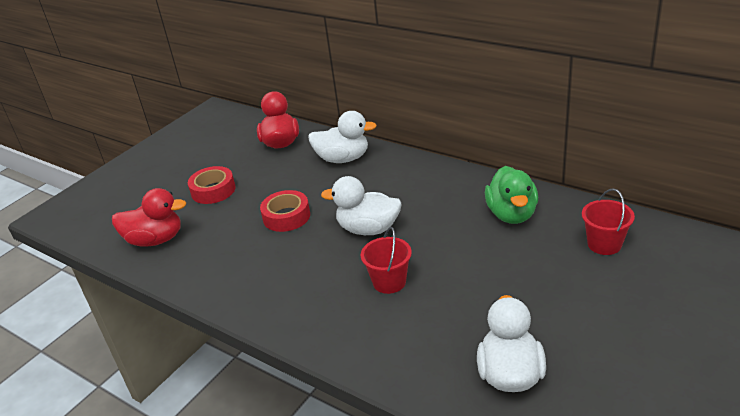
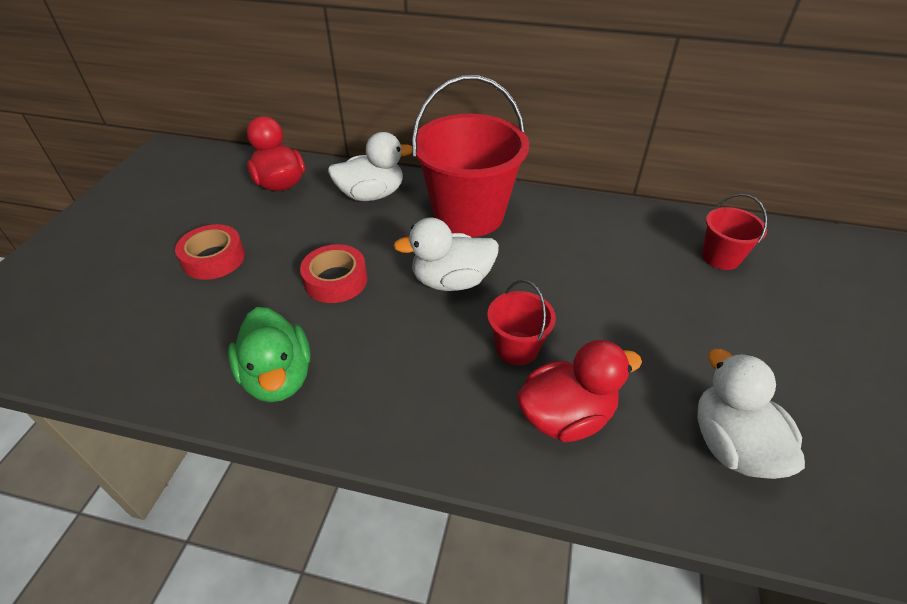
camera: 25 degrees left, 10 degrees up
(155, 240) = (154, 346): red duck -> red duck (566, 416)
(409, 183) = (468, 214): none -> red bucket
(511, 214) = (605, 237): green duck -> green duck (278, 377)

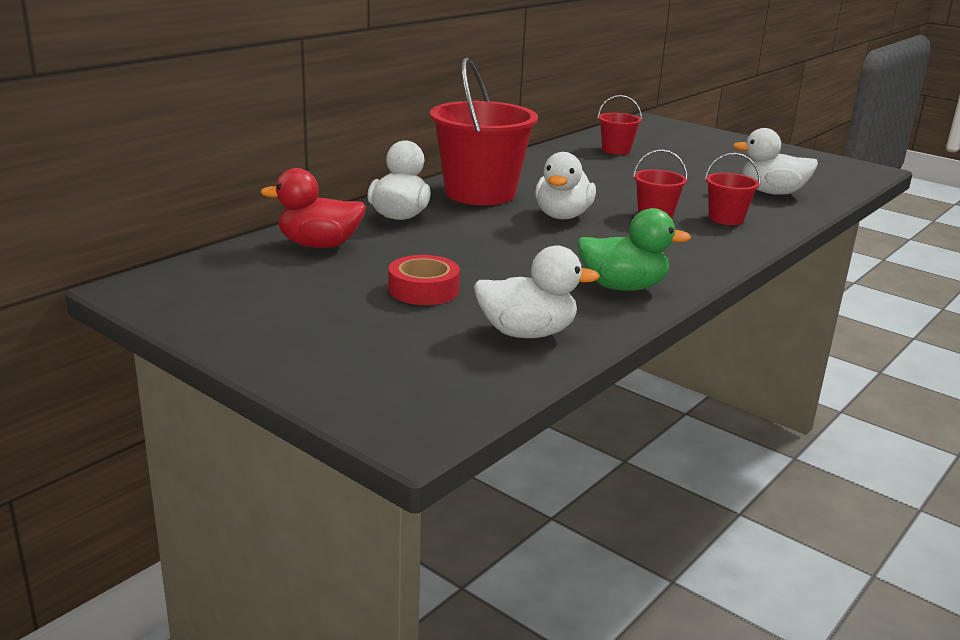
camera: 65 degrees left, 20 degrees down
(141, 343) = (527, 333): none -> white duck
(336, 280) = (518, 250): red tape -> none
(566, 416) = (726, 219): red duck -> red bucket

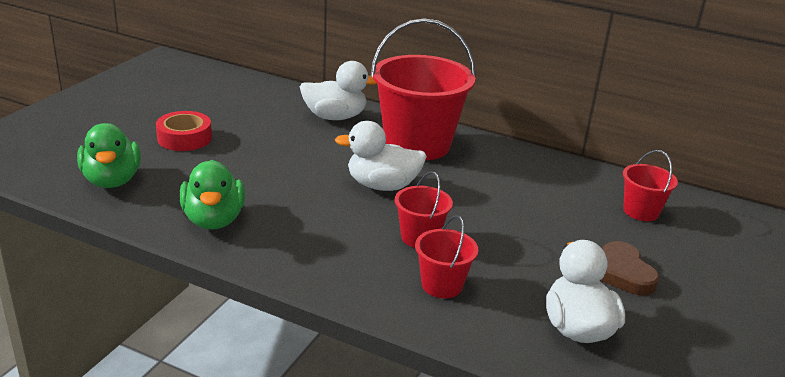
camera: 75 degrees right, 5 degrees up
(319, 245) = (256, 96): red duck -> none
(527, 333) = (112, 180): white duck -> green duck
(702, 170) = (622, 273): none -> brown heart

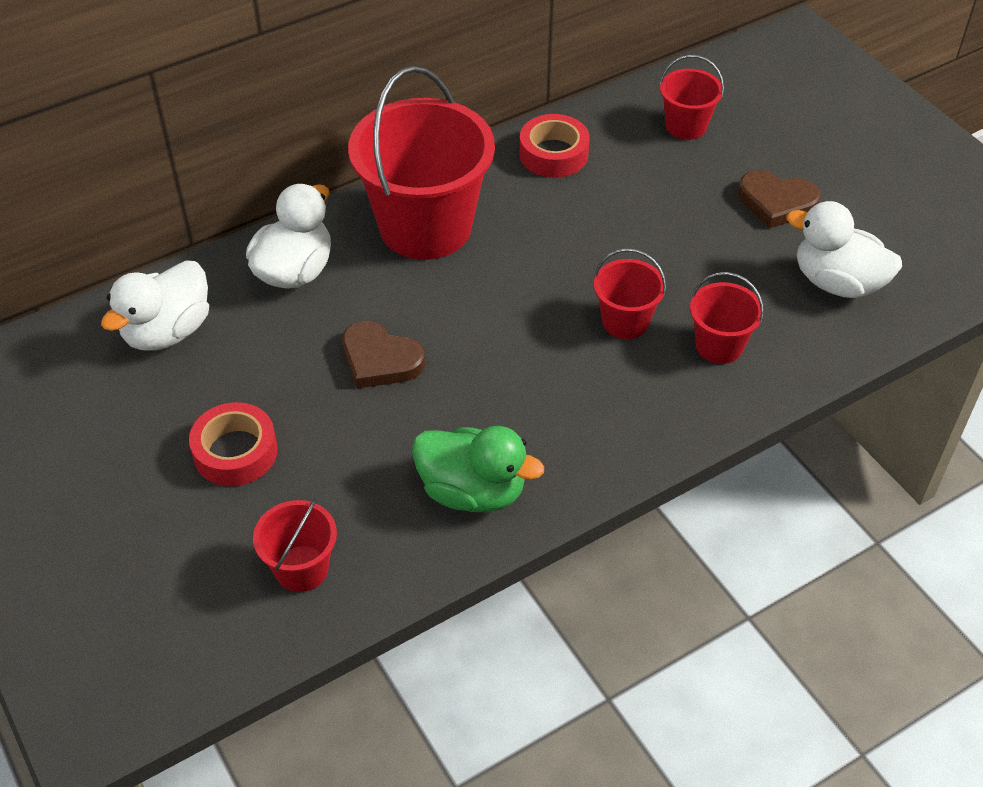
camera: 55 degrees left, 20 degrees up
(112, 180) = (301, 568): green duck -> red bucket
(293, 160) = (380, 360): none -> brown heart
(382, 186) = (499, 303): white duck -> white duck (167, 331)
(538, 169) = (553, 154): none -> red tape

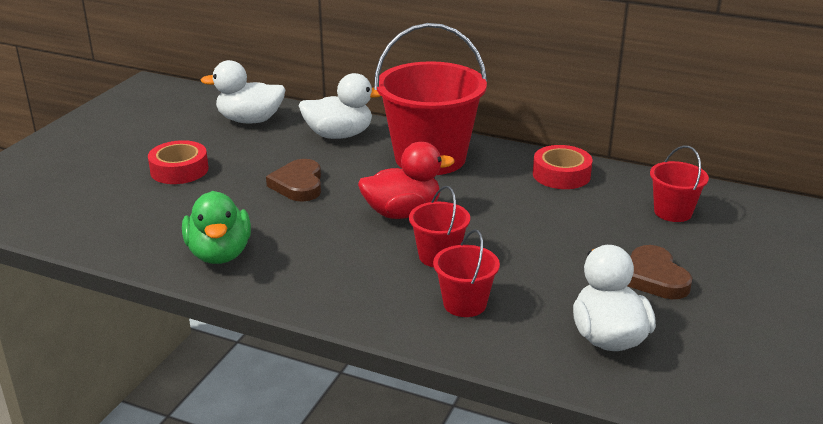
camera: 55 degrees right, 20 degrees down
(301, 568) = (107, 221): red bucket -> none
(520, 306) = (402, 213): none -> red duck

